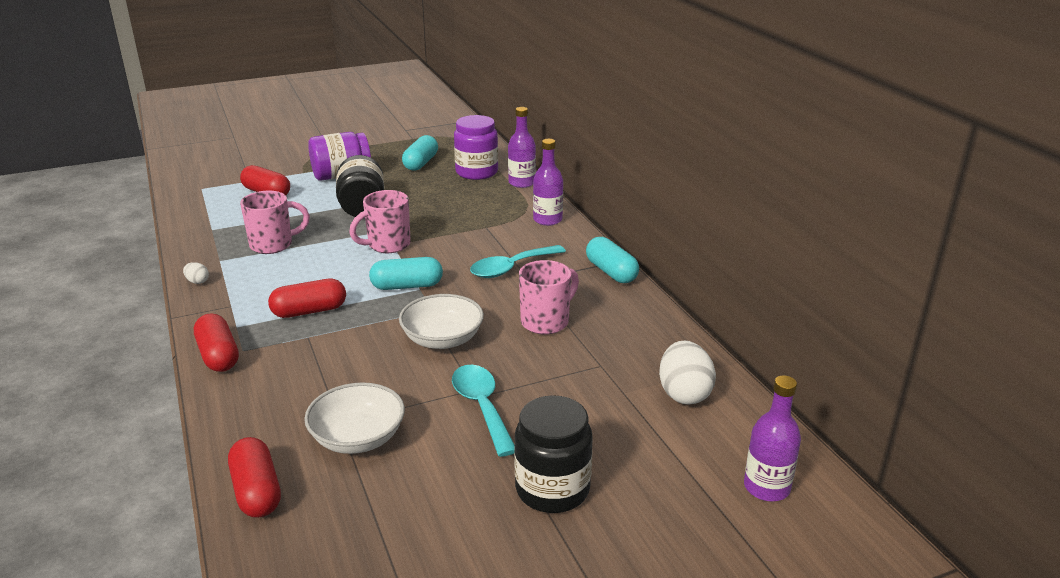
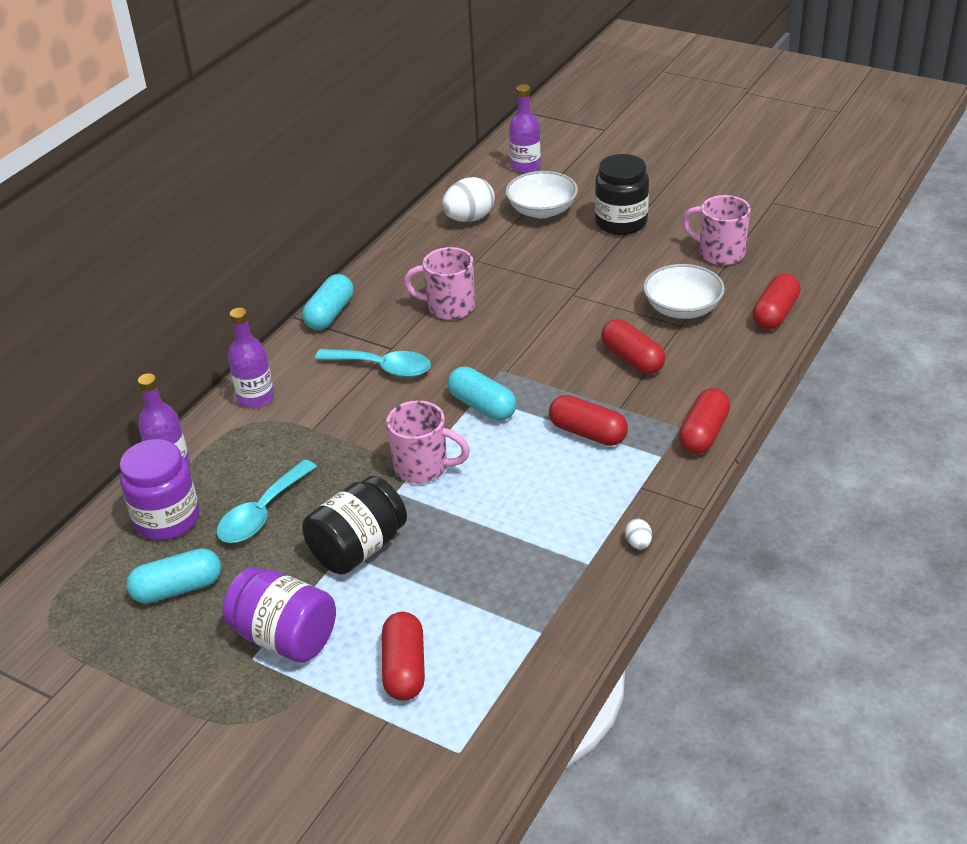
camera: 125 degrees left, 10 degrees up
(273, 245) = (514, 550): pink mug -> pink mug (719, 253)
(344, 371) = (632, 359): none -> red capsule
(442, 339) = (534, 340): white bowl -> white bowl (542, 210)
(482, 407) = (586, 281): turquoise spoon -> turquoise spoon (262, 513)

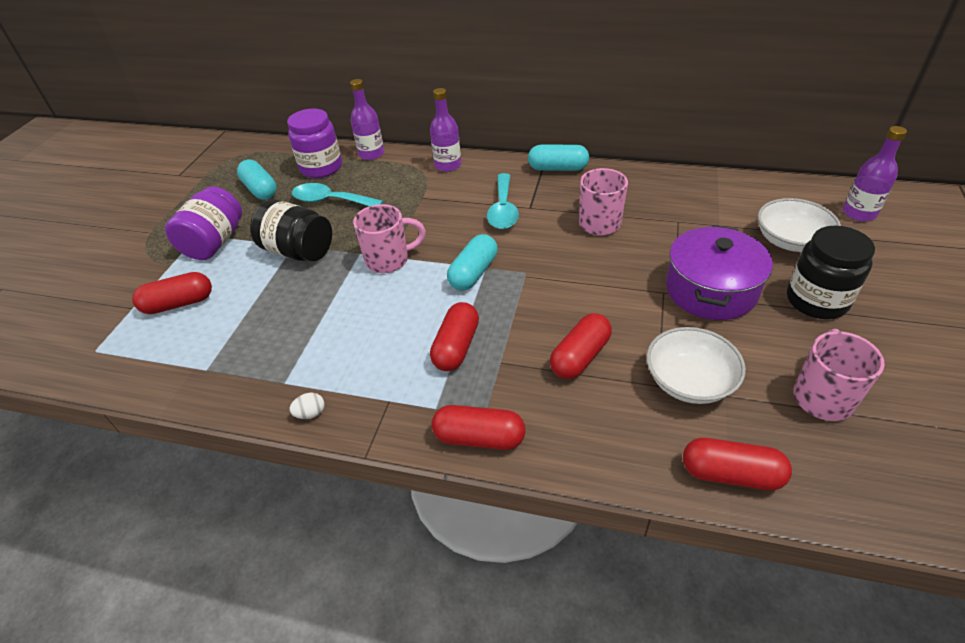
camera: 75 degrees right, 5 degrees up
(423, 468) = (389, 260): pink mug -> pink mug turned 105 degrees counterclockwise
(469, 219) = (739, 201): white egg -> none
(583, 269) = (711, 290): none -> purple pot

